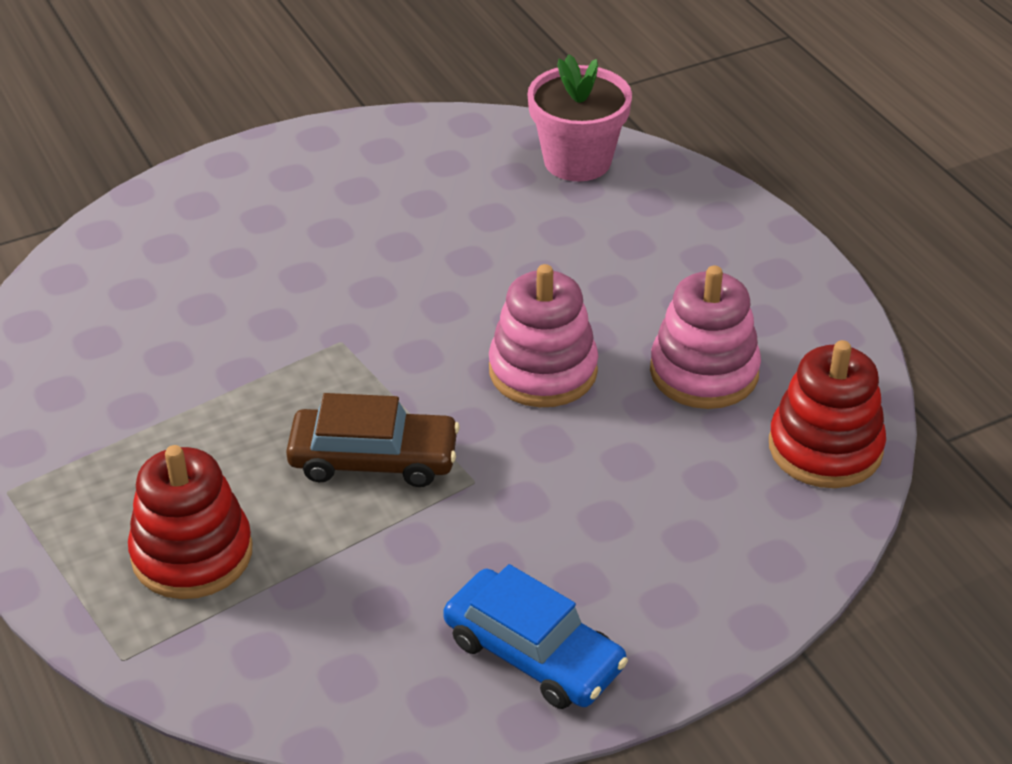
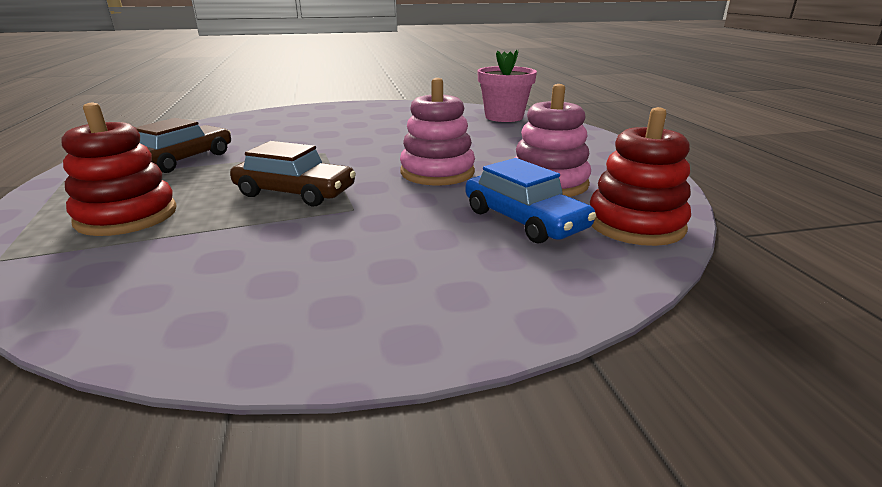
camera: 15 degrees right, 15 degrees down
(134, 404) = (182, 160): none -> brown car
(533, 653) = (313, 308): blue car -> blue car (524, 220)

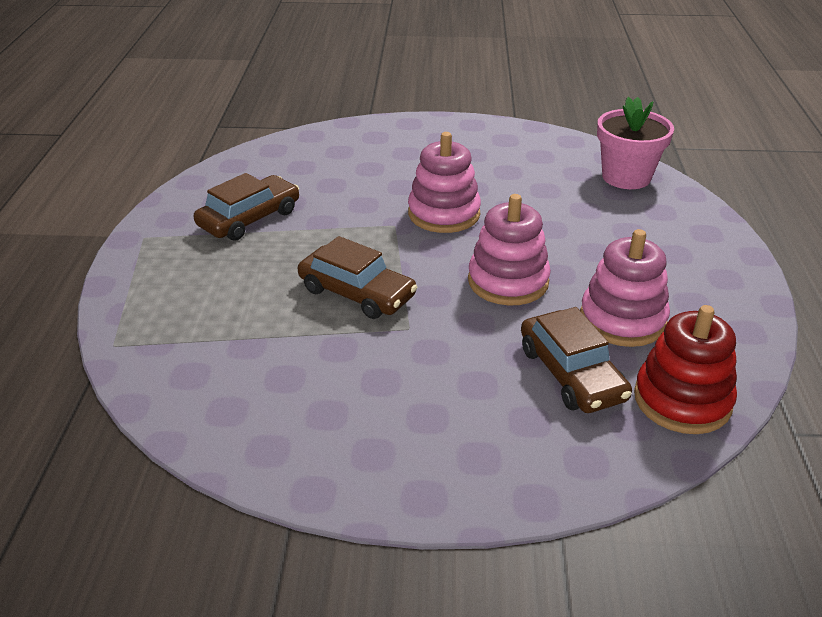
camera: 15 degrees right, 10 degrees up
(127, 216) = (205, 304): red stacking toy -> none
(366, 143) = (444, 214): none -> pink stacking toy
(524, 220) = (571, 374): blue car -> brown car

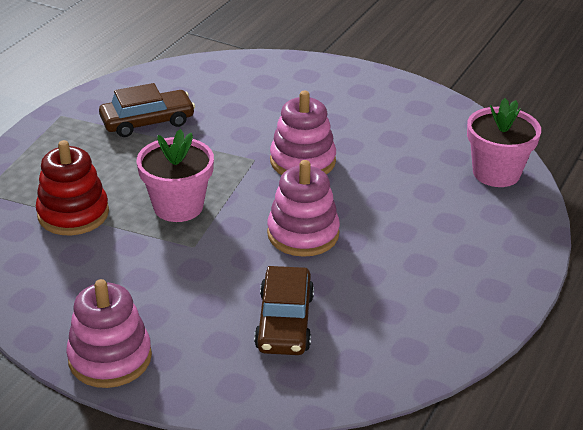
camera: 25 degrees right, 0 degrees up
(357, 293) = (178, 206): brown car -> pink flower pot
(622, 320) = (367, 294): pink stacking toy -> pink stacking toy (110, 358)
(682, 400) = (352, 371): red stacking toy -> red stacking toy (73, 214)

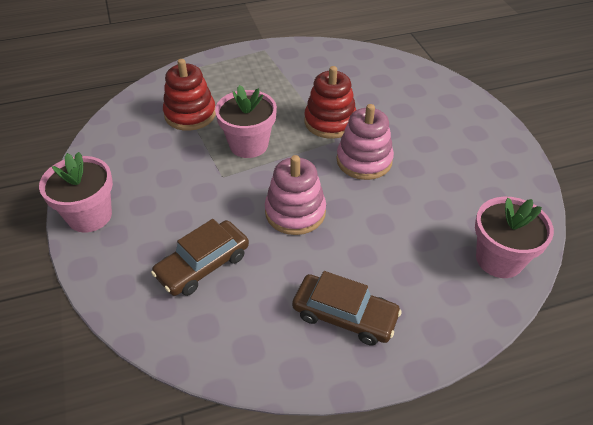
camera: 45 degrees right, 10 degrees up
(110, 358) = (89, 216): pink stacking toy -> pink flower pot
(147, 122) = (305, 79): brown car -> brown car (344, 315)
(227, 146) = (330, 122): none -> red stacking toy

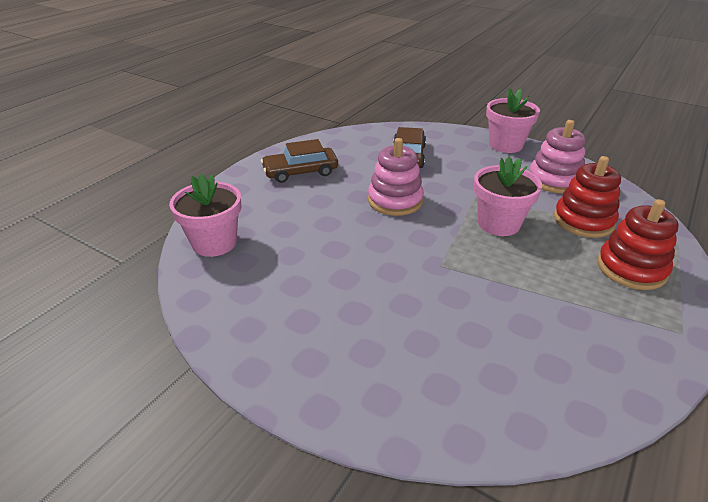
camera: 140 degrees right, 10 degrees down
(330, 122) = (470, 281): red stacking toy -> red stacking toy (631, 268)
(364, 160) = (392, 261): pink stacking toy -> pink stacking toy (554, 180)

